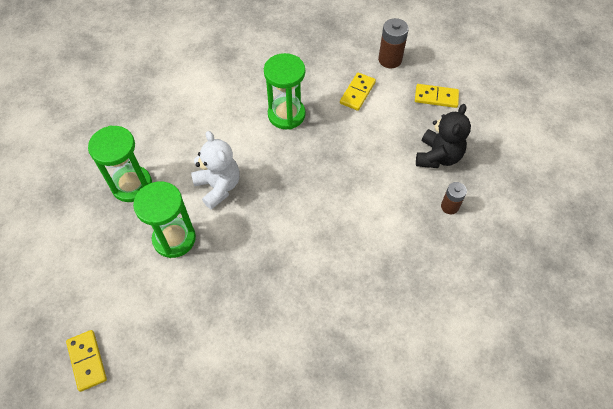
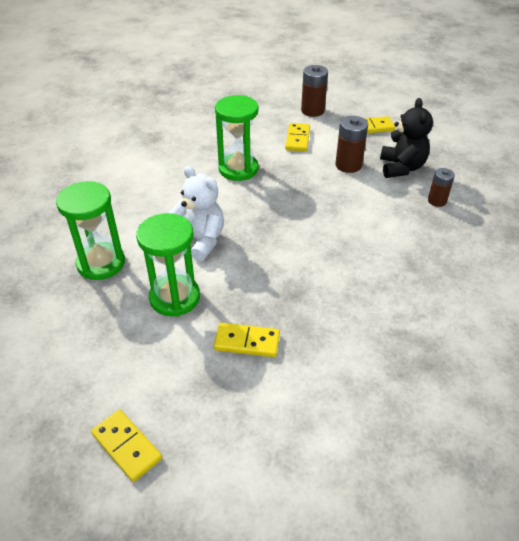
camera: 20 degrees left, 15 degrees down
(211, 301) = (247, 342): none -> yellow domino
(389, 139) = (348, 165): none -> brown battery

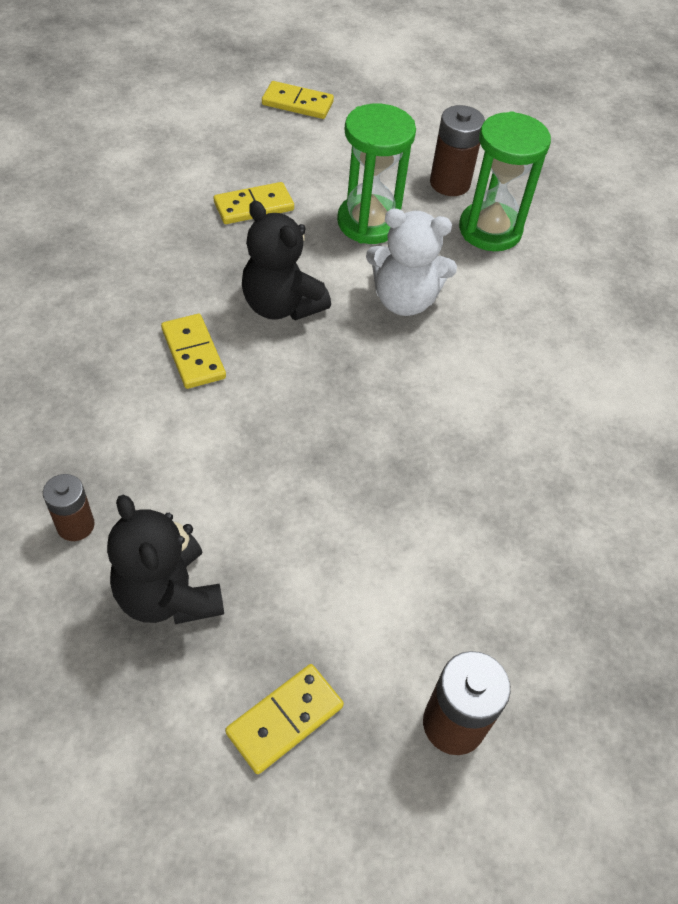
camera: 145 degrees right, 10 degrees up
(238, 169) = (463, 454): green hourglass -> none
(276, 263) = (281, 305): none -> black teddy bear
(297, 139) = (418, 591): yellow domino -> yellow domino (193, 354)
(348, 165) = (277, 554): brown battery -> brown battery (449, 183)

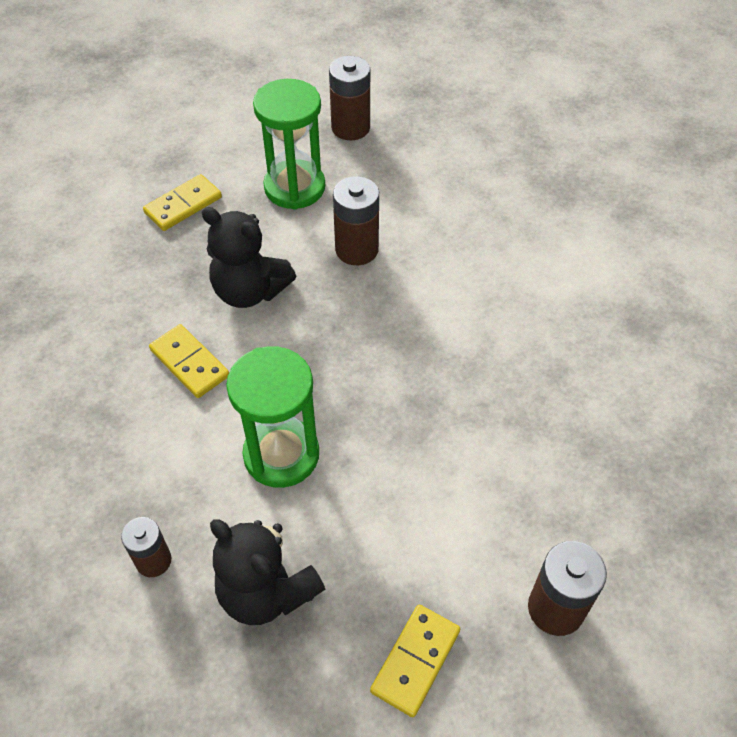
camera: 15 degrees left, 0 degrees up
(297, 103) = (180, 93): yellow domino -> none
(404, 300) = (356, 249): white teddy bear -> brown battery
(490, 230) = (404, 160): green hourglass -> green hourglass (281, 454)

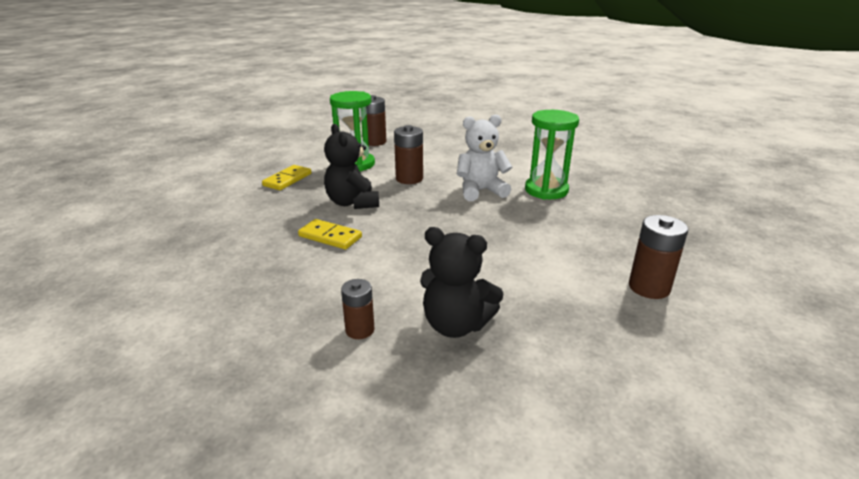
camera: 20 degrees left, 25 degrees down
(249, 291) = (352, 203): black teddy bear -> black teddy bear turned 60 degrees clockwise
(281, 454) = (420, 262): green hourglass -> green hourglass (546, 190)
(416, 661) = (586, 332): yellow domino -> none
(447, 312) = (481, 191): none -> white teddy bear

